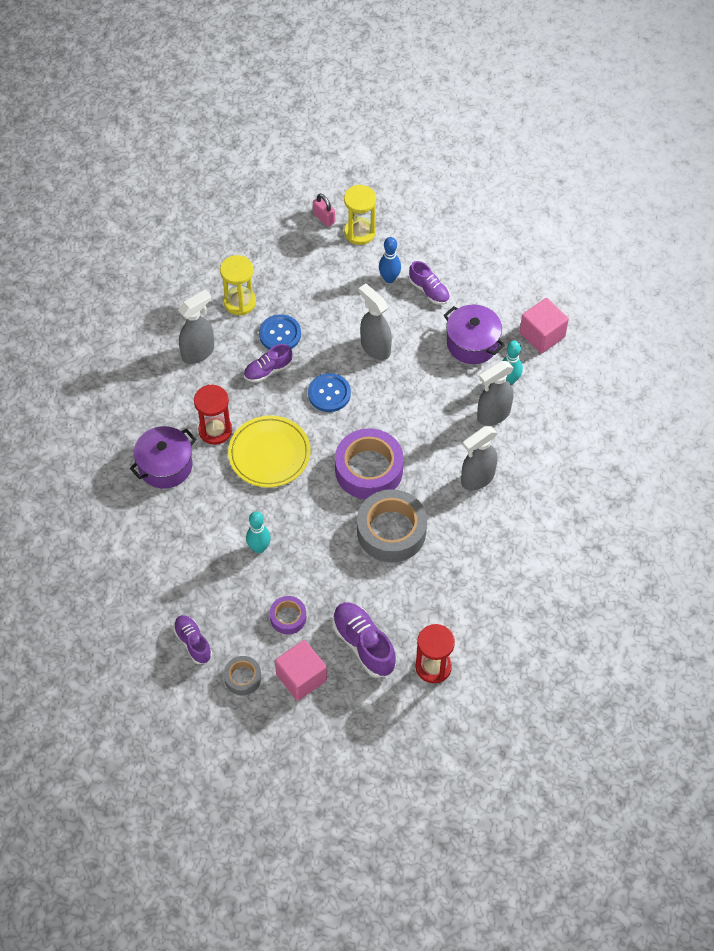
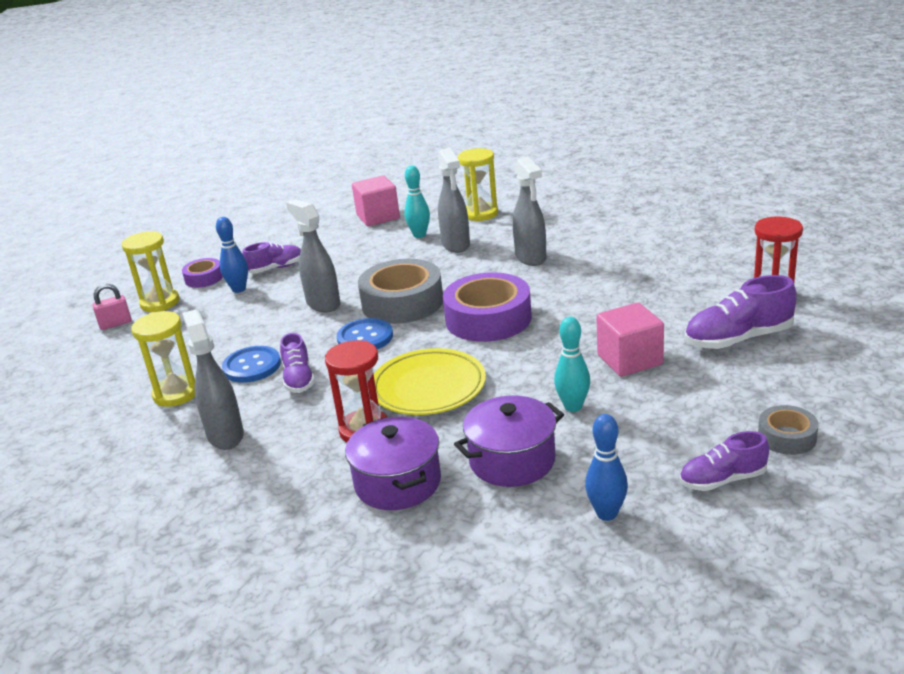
camera: 70 degrees left, 30 degrees down
(153, 583) = (607, 513): none -> blue bowling pin
(288, 617) = (690, 391): purple tape -> purple tape (204, 278)
(301, 677) = (786, 388): pink cube -> pink cube (629, 360)
(375, 347) = (323, 304): grey spray bottle -> grey spray bottle turned 75 degrees clockwise
(391, 531) = (580, 310): grey tape -> grey tape (402, 302)
(472, 343) = (361, 250): purple pot -> purple pot (512, 460)
(562, 418) = (480, 214): none -> yellow hourglass

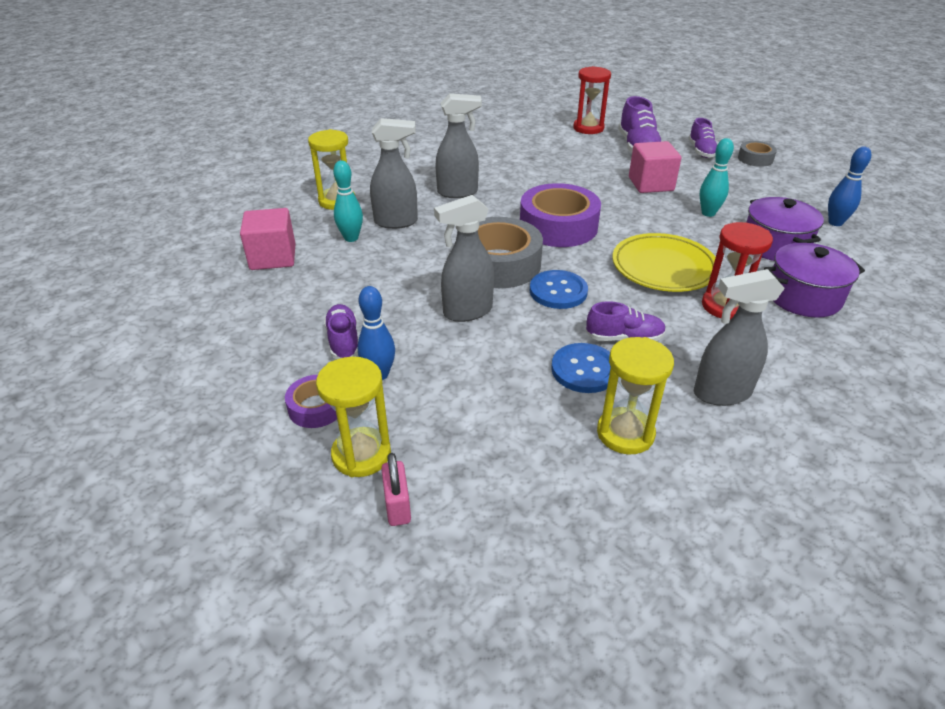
camera: 80 degrees left, 10 degrees up
(722, 480) = (798, 183): purple shoe -> purple shoe (701, 151)

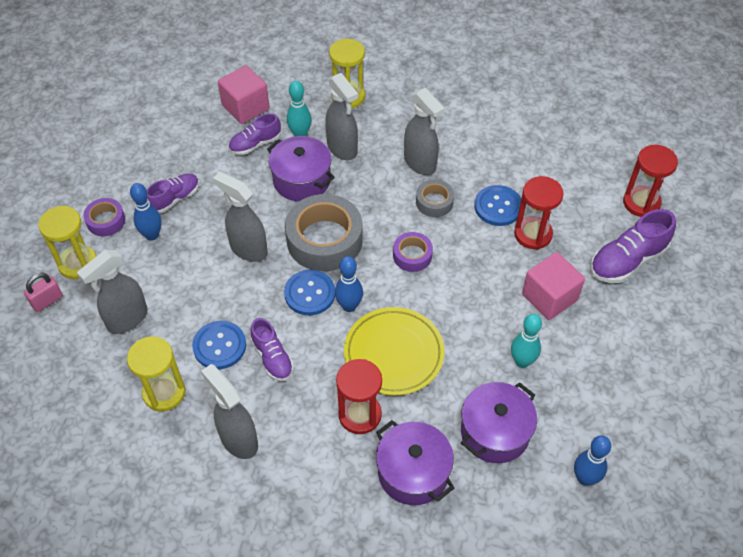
camera: 60 degrees right, 15 degrees up
(410, 254) = (302, 180): none -> purple pot
(491, 434) = (127, 319): none -> grey spray bottle
(540, 176) = (498, 207): none -> blue button
(558, 226) = (412, 255): purple tape -> purple tape, size x0.51
(582, 171) = (533, 234): none -> red hourglass
(591, 274) = (349, 306): none -> blue bowling pin
(701, 151) = (668, 319): purple shoe -> purple shoe (255, 144)
(755, 159) = (690, 374): grey tape -> grey tape (434, 202)

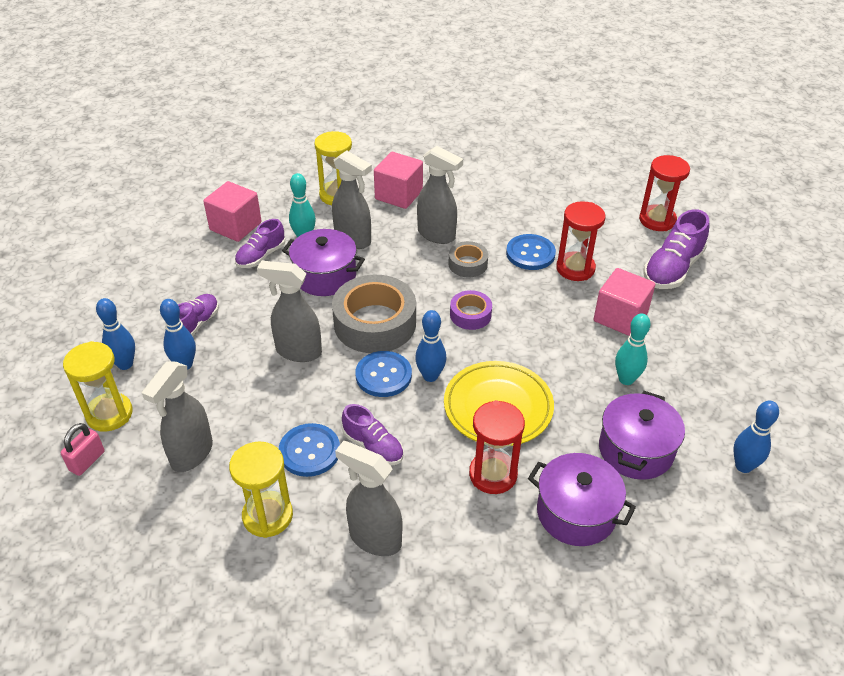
camera: 20 degrees left, 10 degrees down
(106, 221) = (125, 364): purple tape -> blue bowling pin
(404, 110) = (398, 195): none -> pink cube

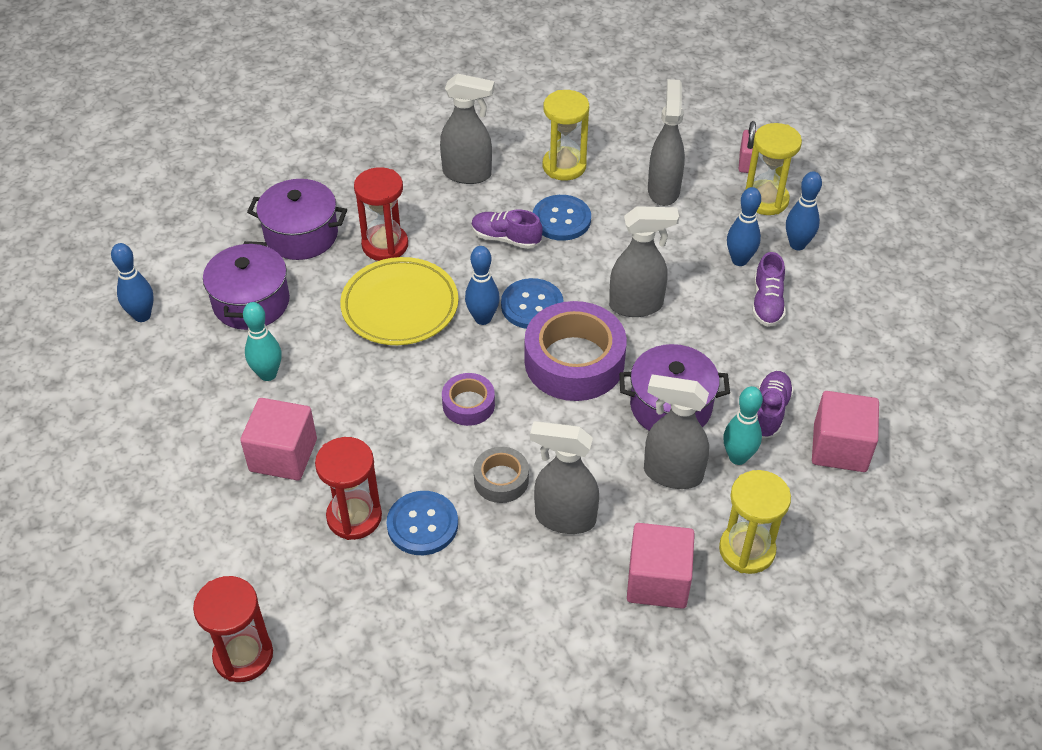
camera: 160 degrees right, 5 degrees up
(375, 323) = (574, 361): grey tape -> purple tape
(672, 269) = (217, 558): purple shoe -> none

